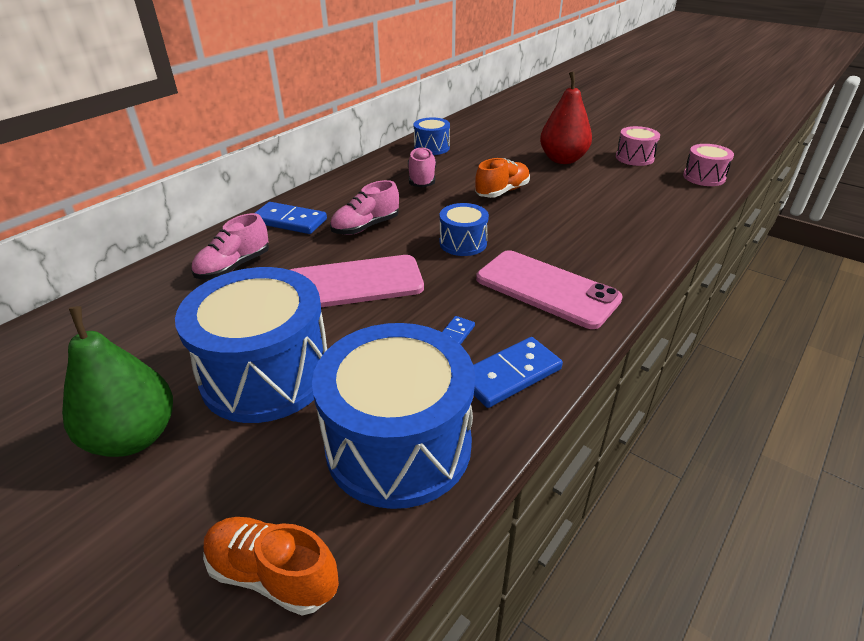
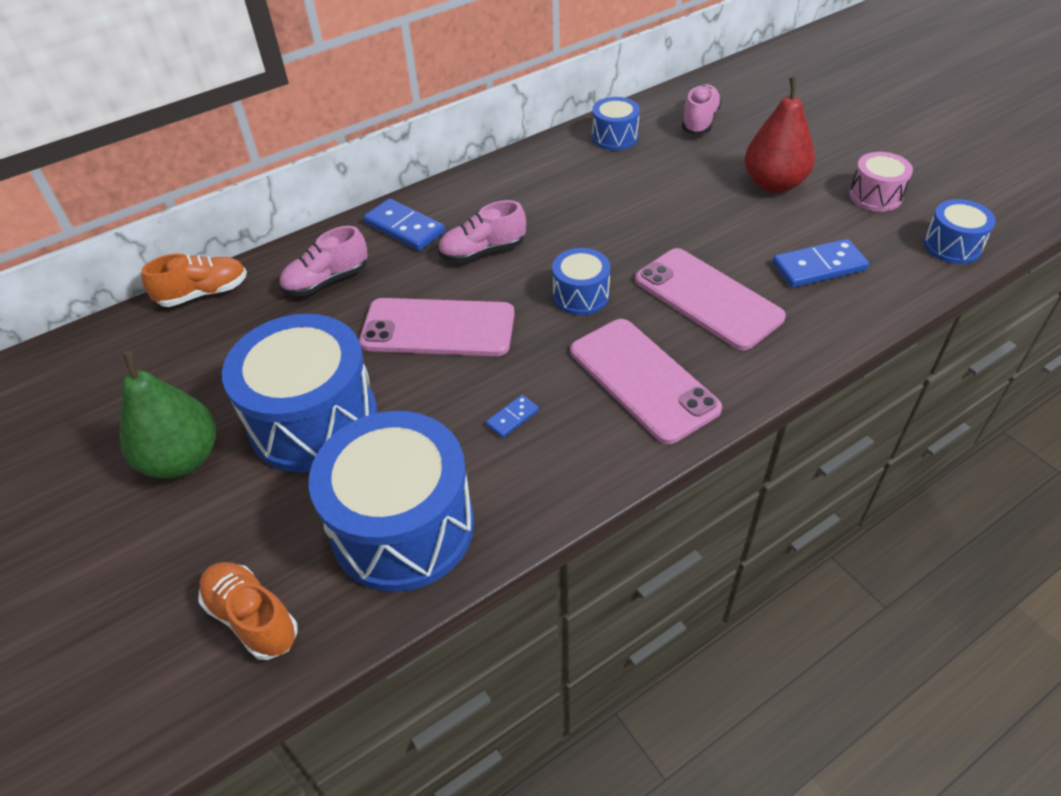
camera: 20 degrees right, 10 degrees up
(422, 179) = (578, 189): pink shoe -> pink shoe (699, 121)
(502, 191) = (666, 225): orange shoe -> orange shoe (204, 293)
(510, 375) = (546, 478): blue domino -> blue domino (819, 267)
(561, 230) = (707, 298): none -> pink phone
(704, 177) = (952, 246): pink drum -> blue drum

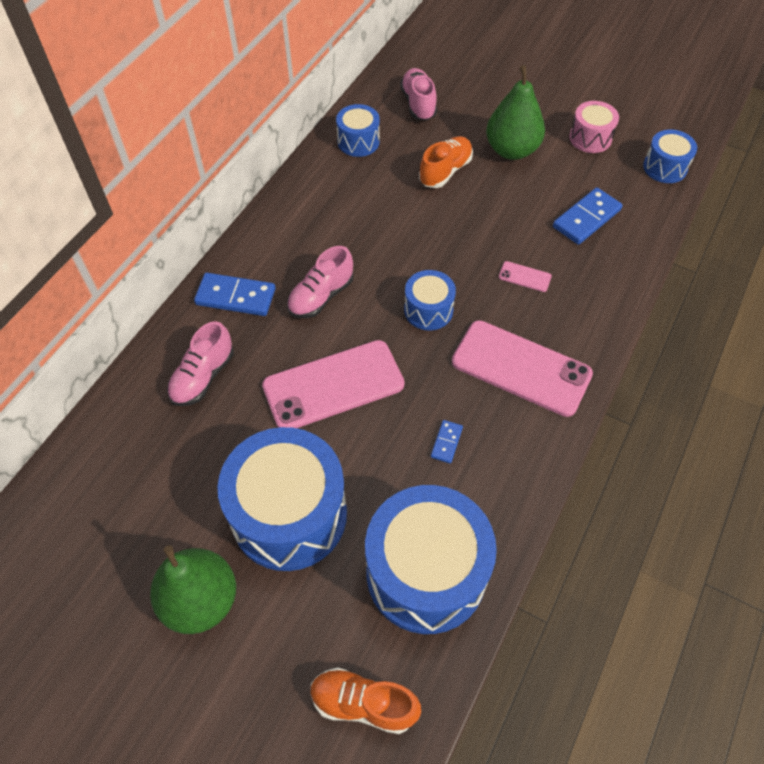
camera: 30 degrees left, 10 degrees up
(204, 293) = (94, 434): orange shoe -> orange shoe (445, 171)
(707, 298) = (524, 277): pink phone -> pink phone, size x0.41
(774, 184) = (511, 150): red pear -> green pear

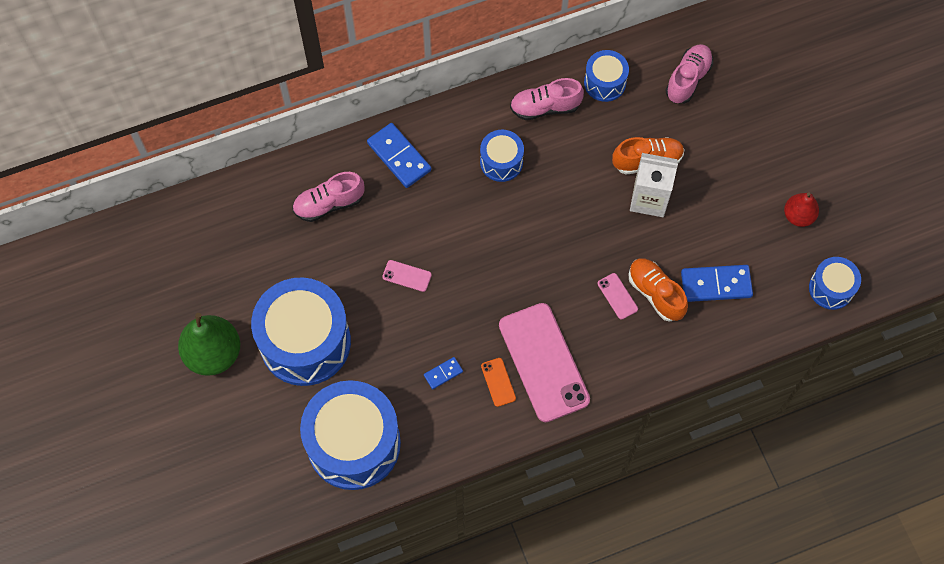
camera: 40 degrees right, 10 degrees up
(321, 296) = (457, 201): pink shoe -> pink shoe (545, 107)
(333, 385) = (407, 276): pink phone -> pink phone, size x0.41
(363, 703) = (254, 485): orange shoe -> orange shoe (655, 293)
(428, 310) = (522, 269): blue drum -> blue drum (501, 162)
(474, 195) = (649, 199): none -> white carton
(500, 413) = (498, 382): none -> orange phone
(511, 150) = (720, 180): green pear -> none
(590, 138) = (798, 216): pink drum -> red pear

